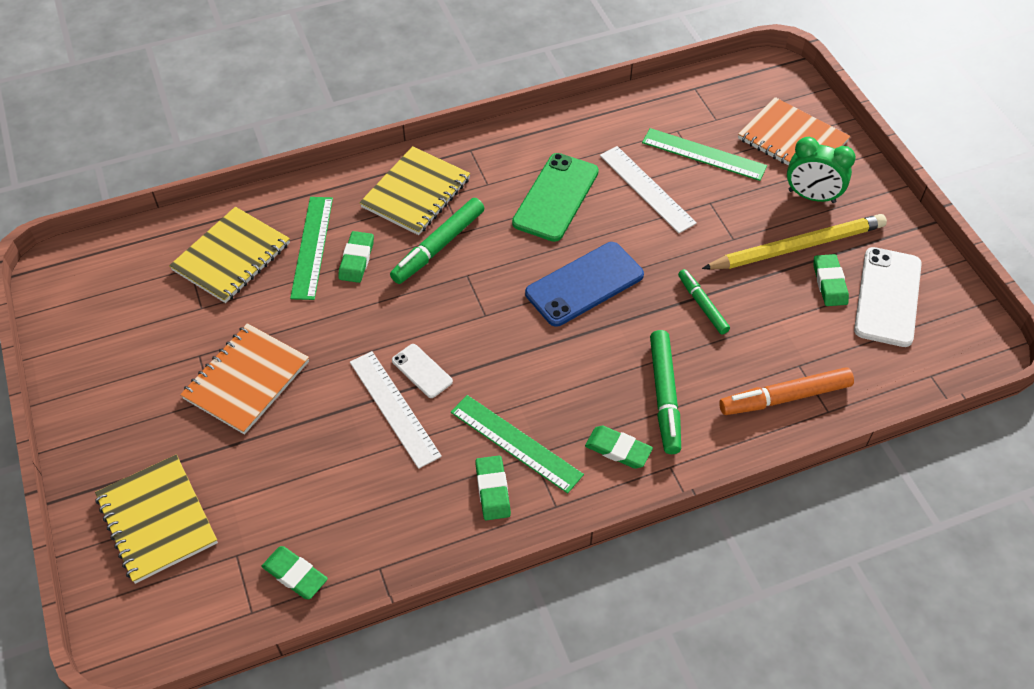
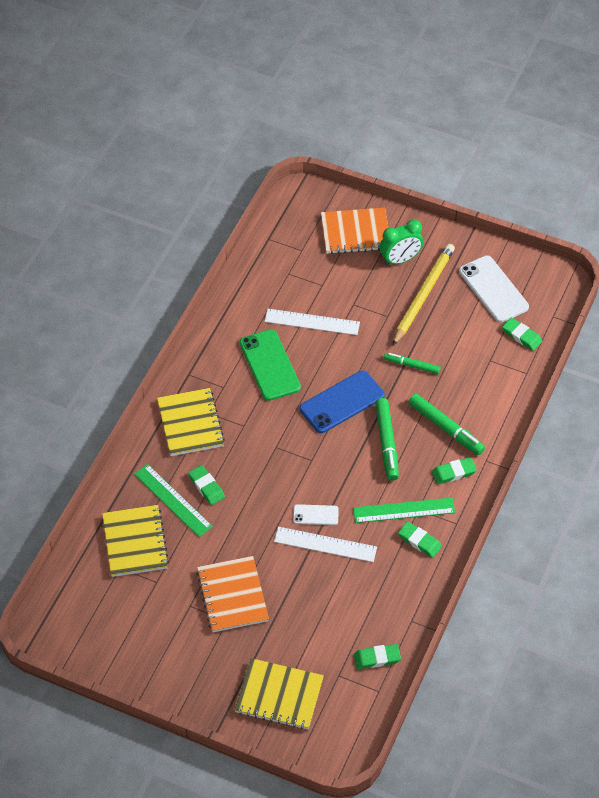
camera: 45 degrees left, 0 degrees up
(438, 246) = (241, 443): green marker -> green marker (387, 443)
(584, 284) = (342, 402): blue phone -> blue phone turned 45 degrees clockwise
(703, 154) = (319, 277): green ruler -> none
(785, 398) = (500, 382): orange marker -> none
(829, 283) = (459, 303): green eraser -> green eraser (521, 336)

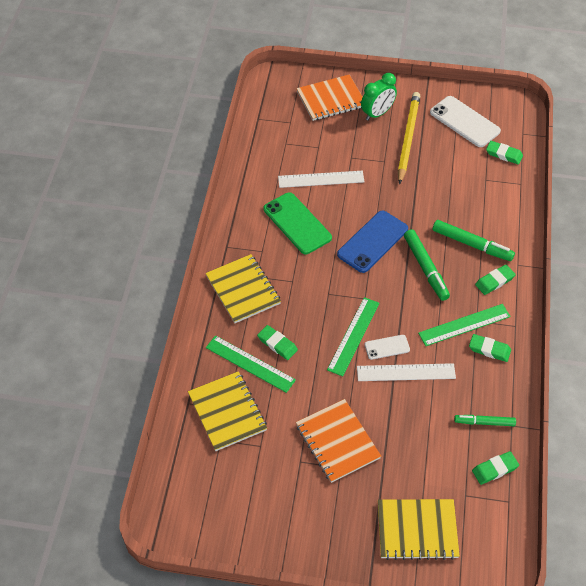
camera: 15 degrees left, 0 degrees up
(286, 496) = (353, 336): none -> green ruler
(412, 366) = (421, 198): green marker -> green marker (484, 422)

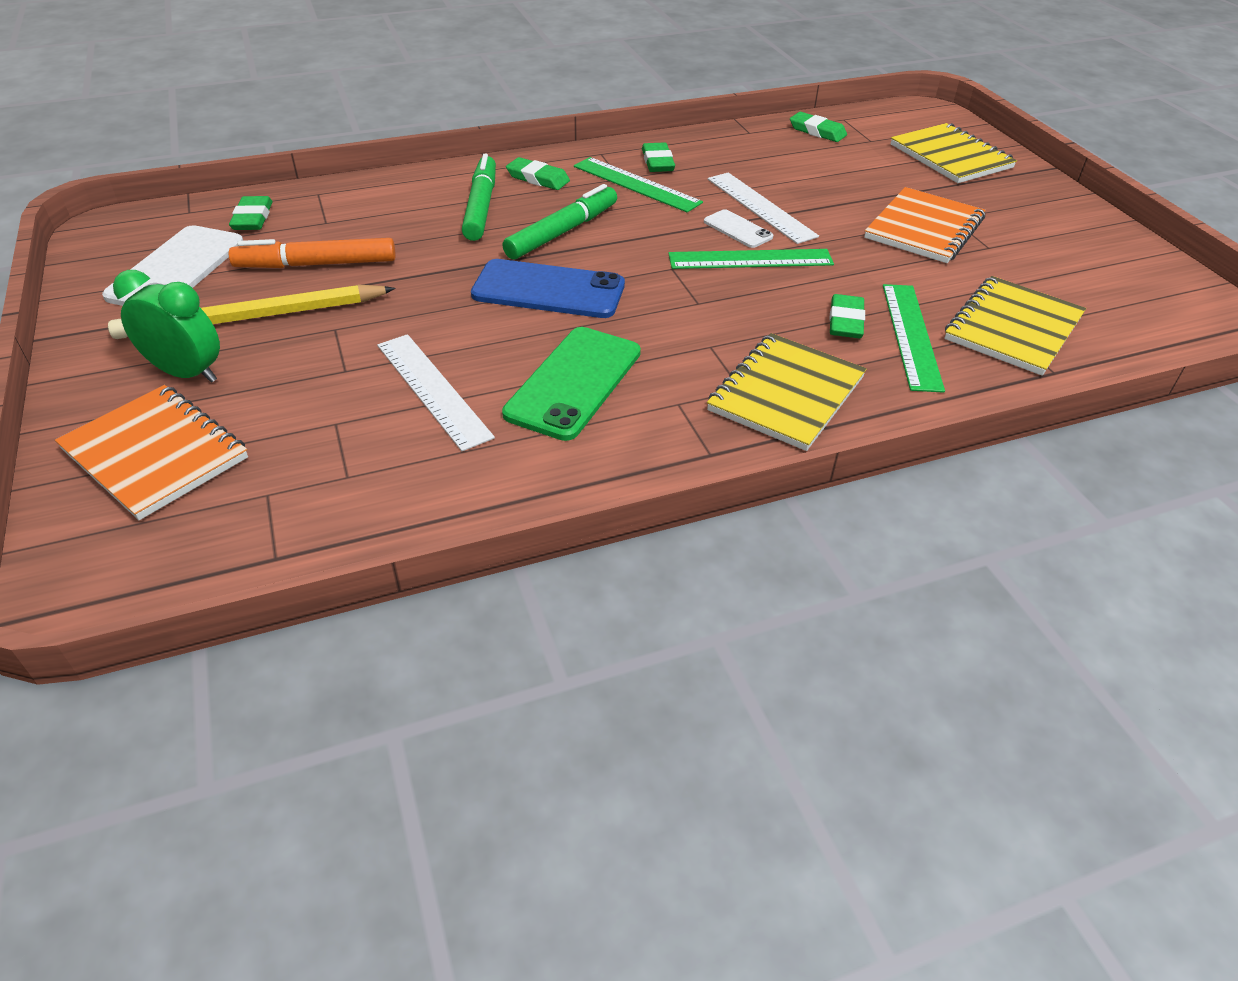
camera: 120 degrees left, 10 degrees down
(443, 167) = (316, 264): none -> orange marker
(484, 422) = (766, 146): green marker -> none

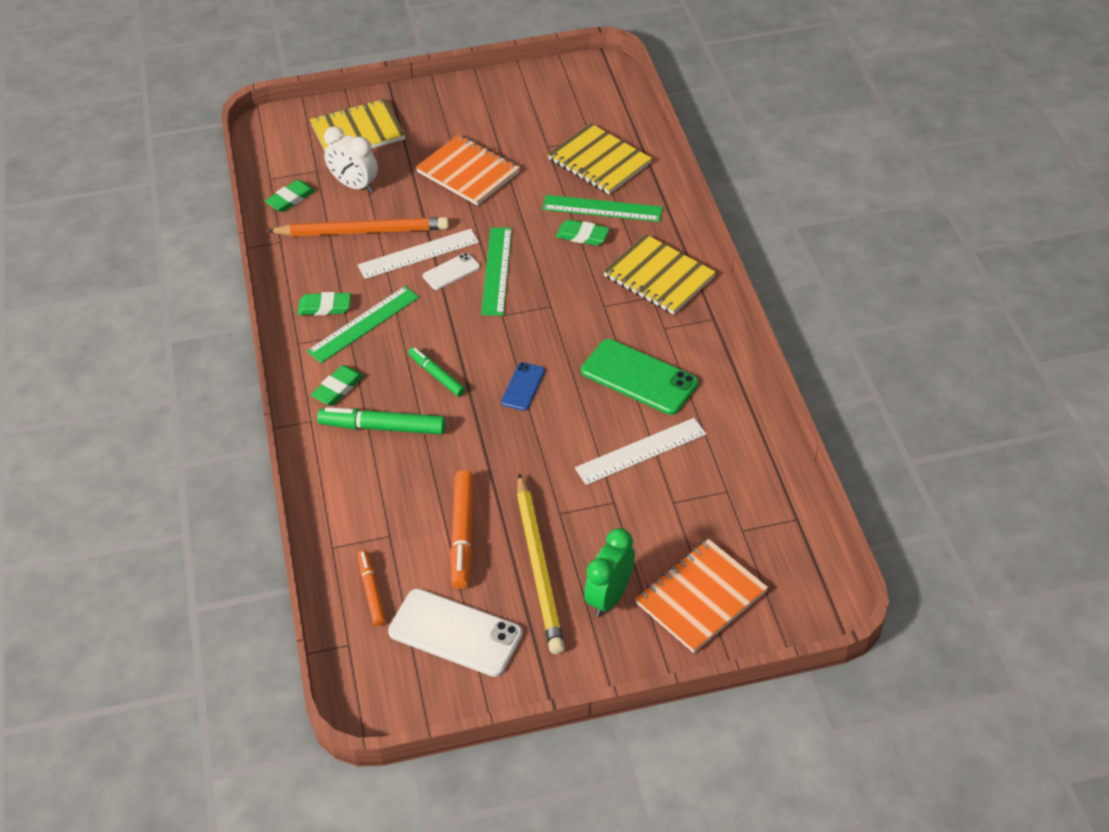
camera: 80 degrees left, 5 degrees up
(252, 218) = (371, 591): green eraser -> orange marker
(548, 290) = (523, 386): blue phone -> blue phone, size x0.53
(562, 232) = (436, 375): green marker -> green marker, size x0.63
(784, 172) = (362, 231): none -> orange pencil
(858, 162) = (354, 185): none -> white clock

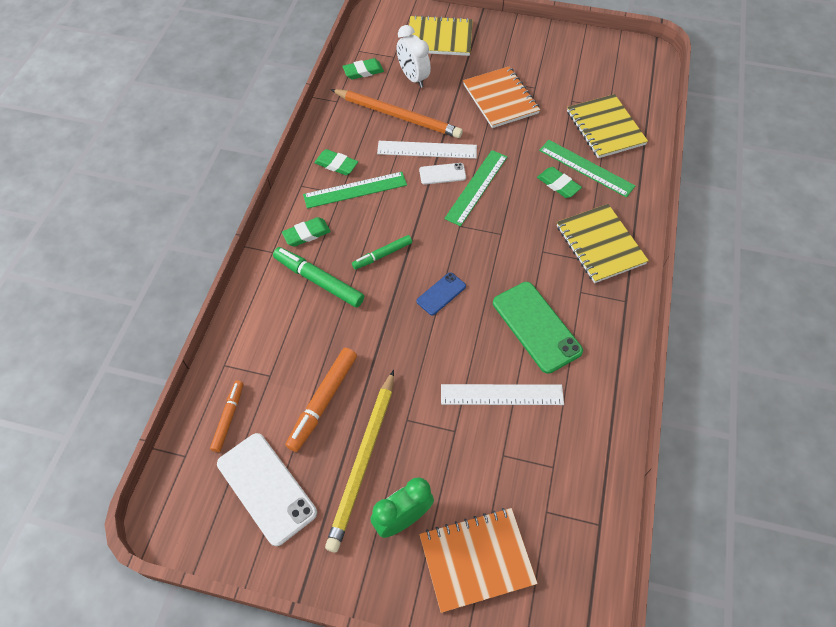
camera: 25 degrees right, 10 degrees up
(436, 375) = (382, 255): green marker -> green marker turned 105 degrees counterclockwise

